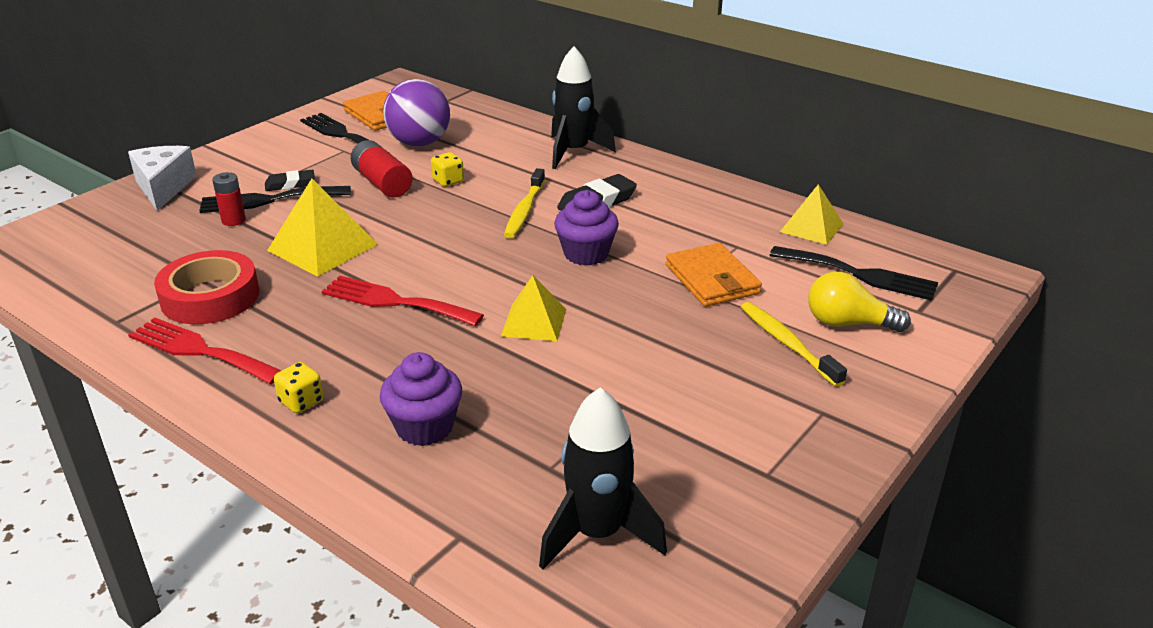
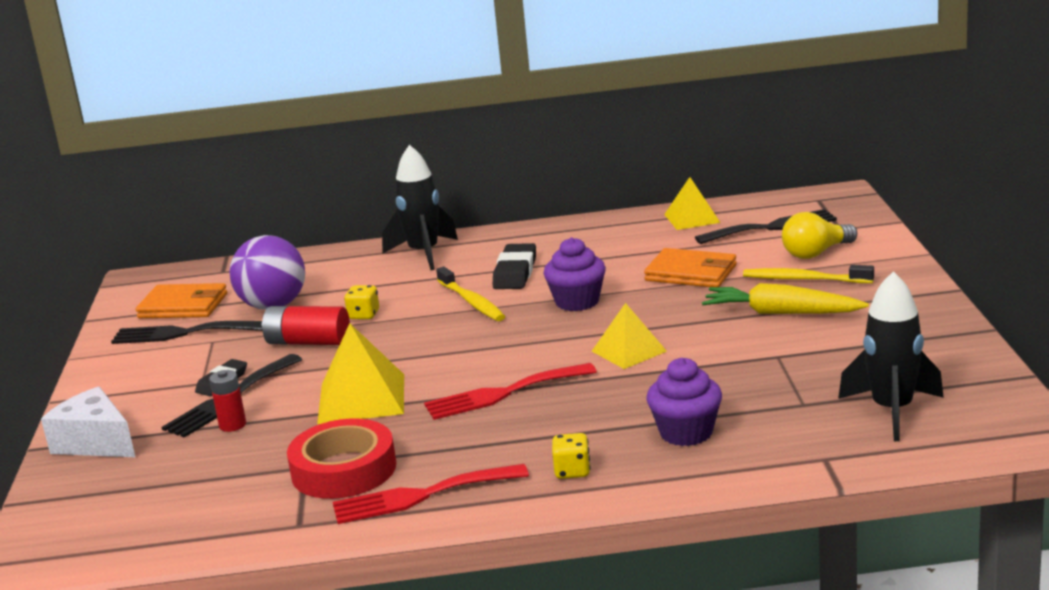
camera: 40 degrees left, 10 degrees down
(705, 364) = (781, 313): none -> yellow carrot

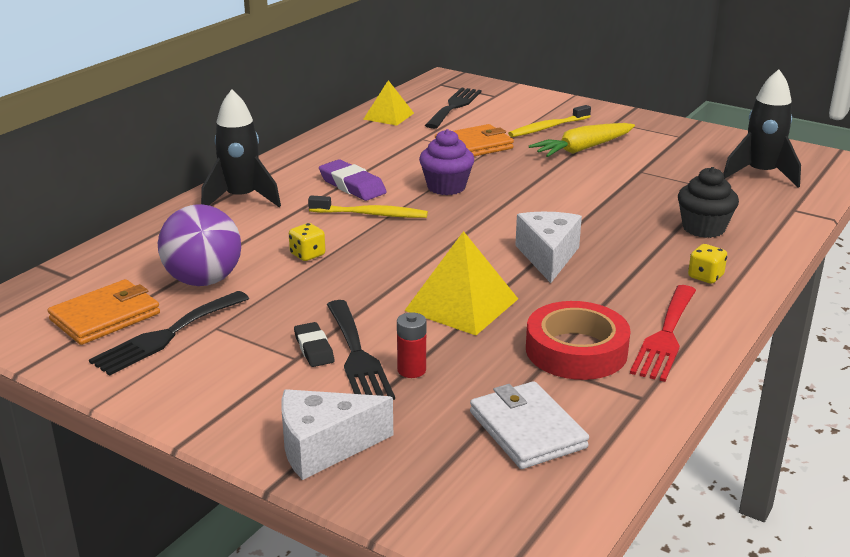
camera: 55 degrees left, 5 degrees up
(195, 499) = (527, 429): none -> white wallet
(308, 342) = (311, 290): red battery -> none
(503, 393) = (548, 256): red fork -> white cheese
(515, 272) = (352, 186): black eraser -> purple eraser
(629, 351) = (556, 201): yellow pyramid -> none
(686, 433) = (703, 228): purple cupcake -> black cupcake
(816, 253) = (517, 112): yellow light bulb -> none

